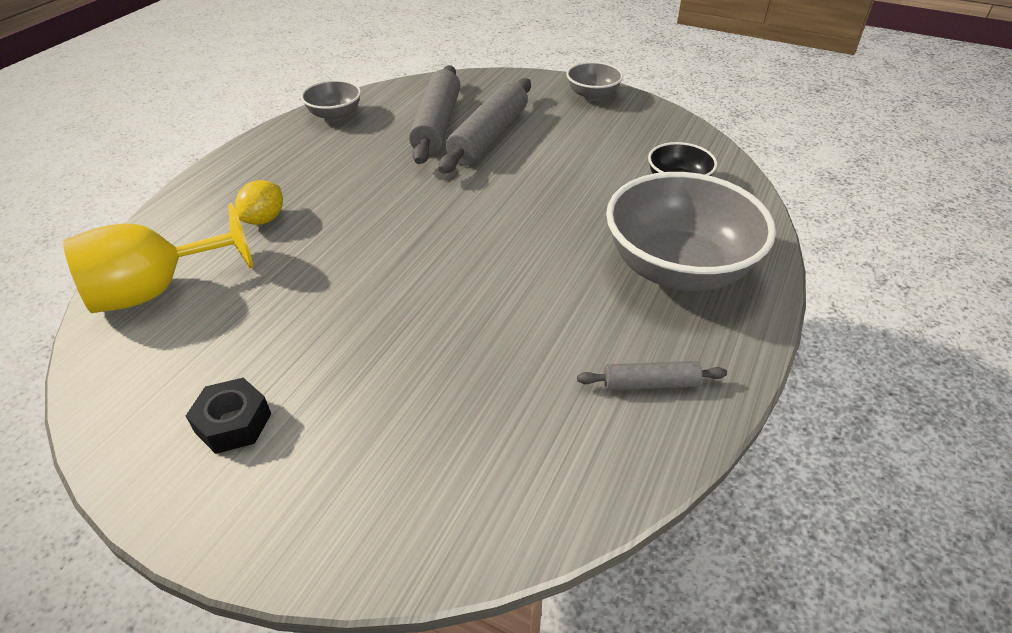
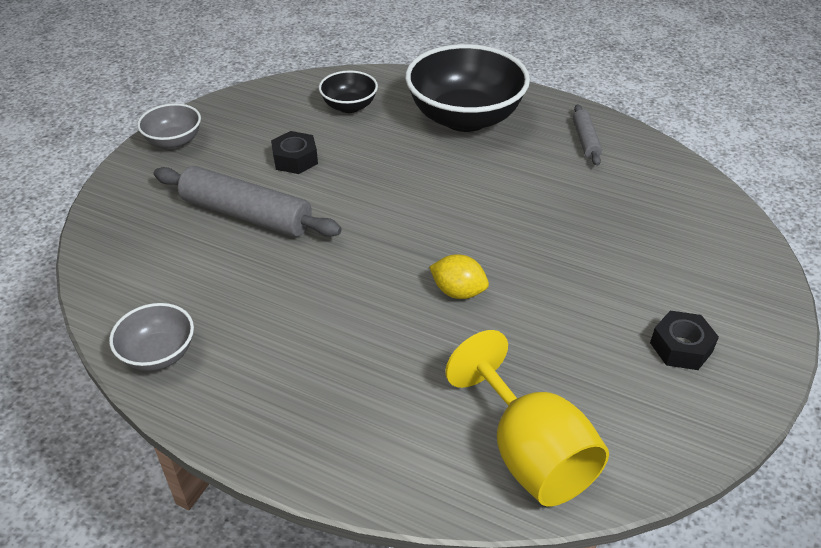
camera: 90 degrees left, 0 degrees up
(264, 219) = (398, 383): yellow lemon -> yellow lemon (458, 292)
(437, 125) = (210, 255): grey rolling pin -> none
(573, 155) = (295, 159): none -> black nut
(678, 268) = (465, 118): grey bowl -> black bowl

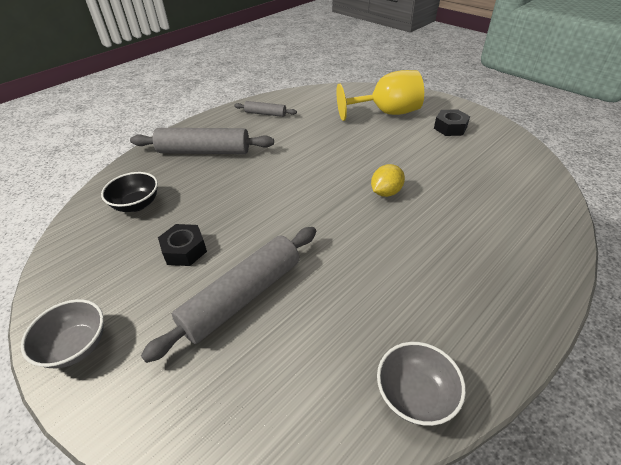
camera: 70 degrees left, 0 degrees up
(465, 118) = (204, 151): black bowl -> grey rolling pin
(530, 453) = (526, 194): yellow goblet -> yellow goblet (386, 113)

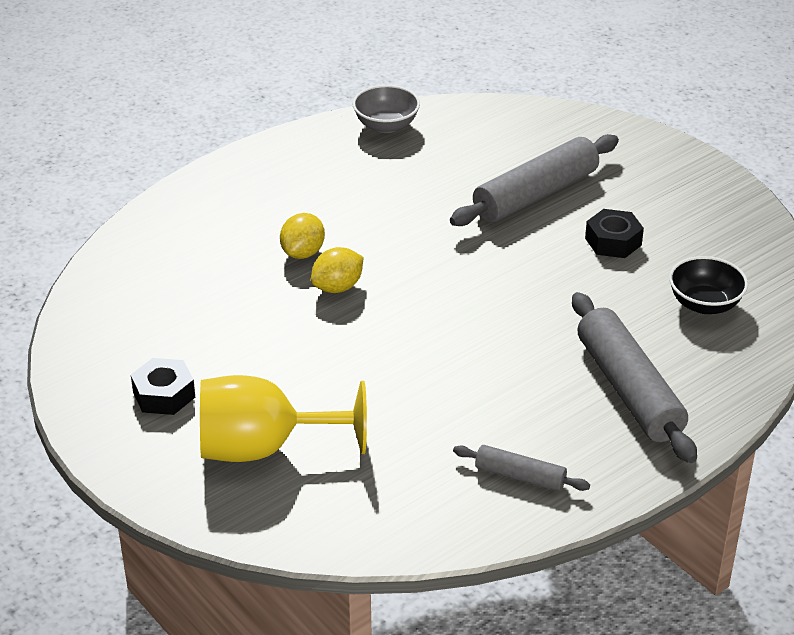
camera: 175 degrees left, 5 degrees down
(76, 346) = (692, 173): grey bowl -> none
(204, 151) = (629, 389): grey rolling pin -> grey rolling pin turned 60 degrees clockwise
(423, 216) = (303, 253): none -> yellow lemon

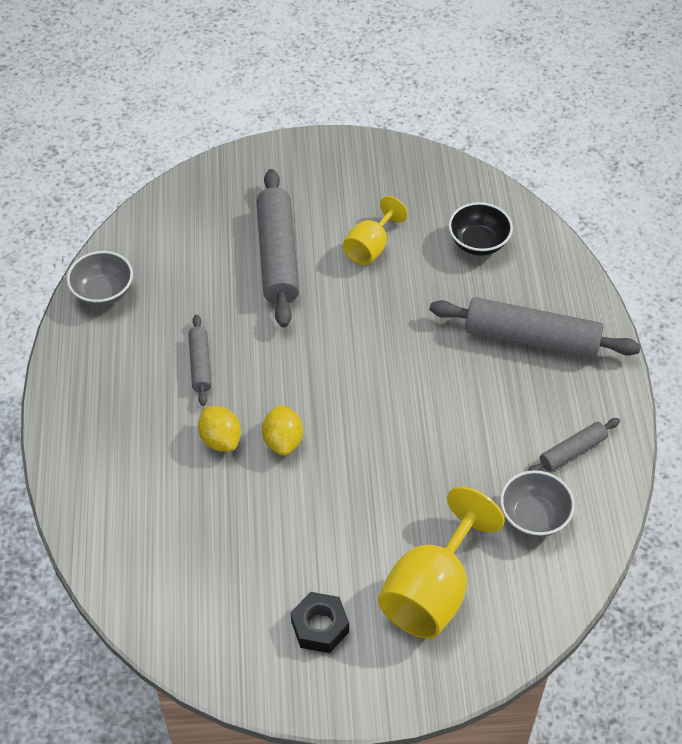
camera: 55 degrees left, 15 degrees up
(369, 207) = (200, 364): none -> grey rolling pin
(413, 481) = (534, 516): none -> grey bowl
(613, 241) = (370, 247): black nut -> yellow goblet

